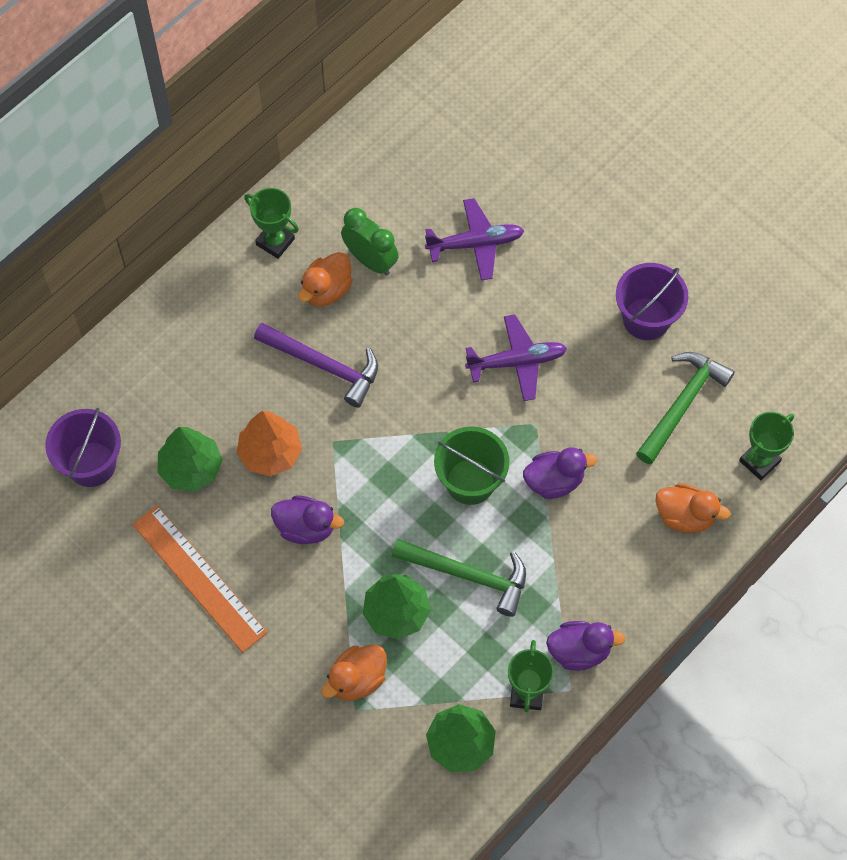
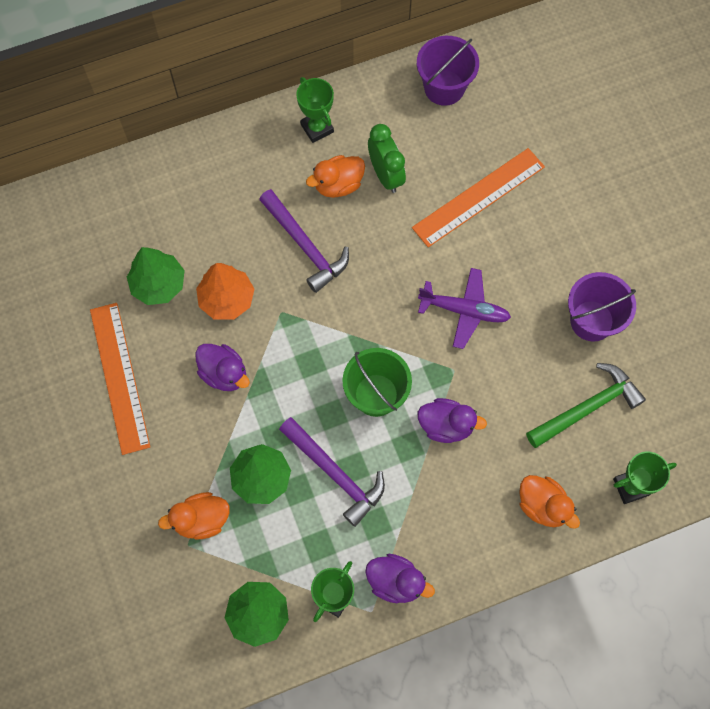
camera: 25 degrees right, 5 degrees up
(91, 464) = (84, 247): purple bucket -> purple bucket (444, 87)
(468, 575) = (335, 474): green hammer -> purple hammer
(475, 244) = (478, 197): purple plane -> orange ruler

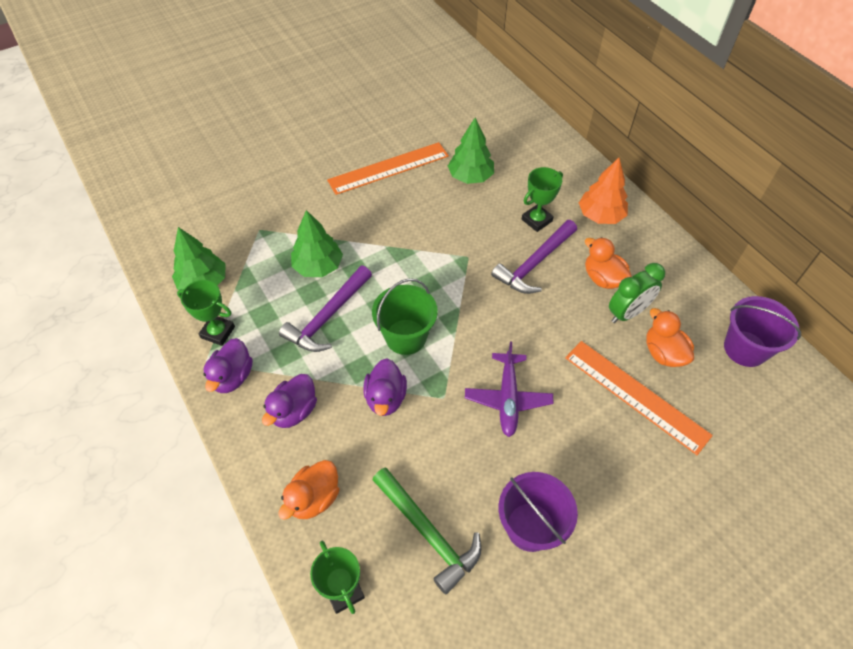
camera: 80 degrees right, 15 degrees down
(201, 520) = (279, 234): orange duck -> orange duck (663, 353)
(224, 373) = (404, 228): purple duck -> purple duck (294, 411)
(227, 299) = (469, 219): orange tree -> orange tree (600, 216)
(317, 128) = (653, 254): green trophy -> green trophy (536, 220)

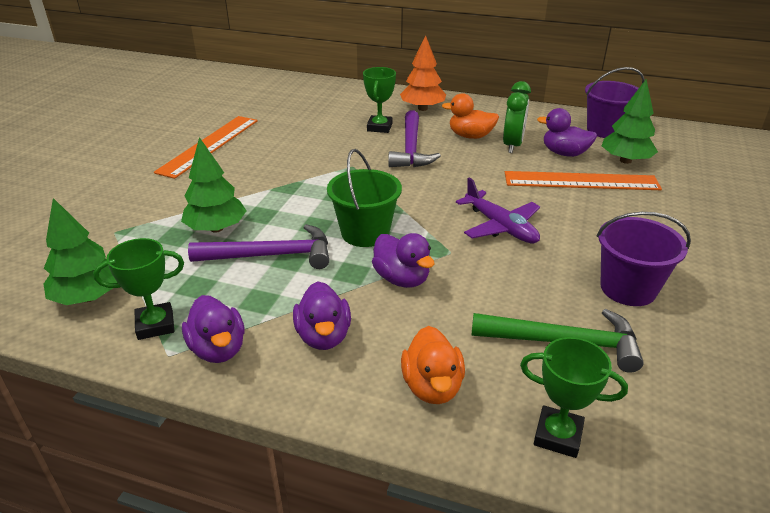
camera: 40 degrees left, 20 degrees down
(327, 317) = (271, 255): purple hammer -> purple hammer turned 90 degrees counterclockwise
(470, 177) = (292, 125): green tree -> green tree (625, 160)
(663, 353) = (564, 153): orange duck -> purple duck

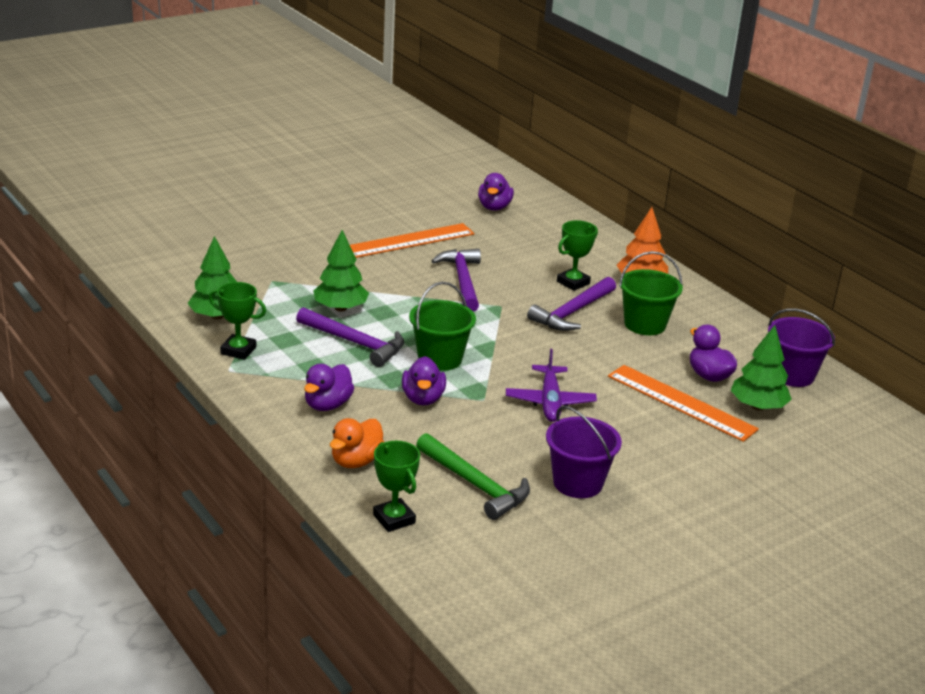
camera: 35 degrees right, 5 degrees down
(218, 349) = (259, 381): purple duck -> purple duck (494, 207)
(295, 159) = (462, 281): none -> purple hammer
(470, 136) = (645, 324): orange duck -> green bucket
(512, 145) = (671, 348): green clock -> none

